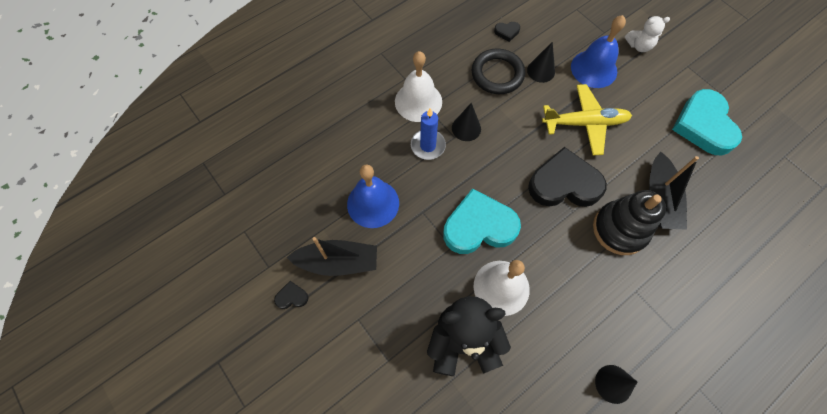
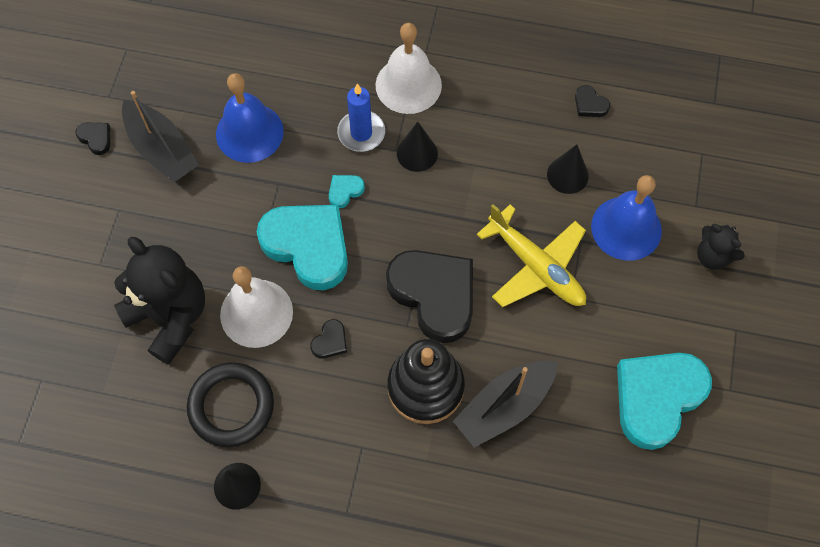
camera: 50 degrees right, 0 degrees up
(459, 181) = (345, 191): none -> turquoise heart
(497, 74) = (519, 134): black ring -> black ring (231, 406)
(552, 259) = (330, 341): none -> black heart
(639, 46) = (713, 256): white teddy bear -> black teddy bear

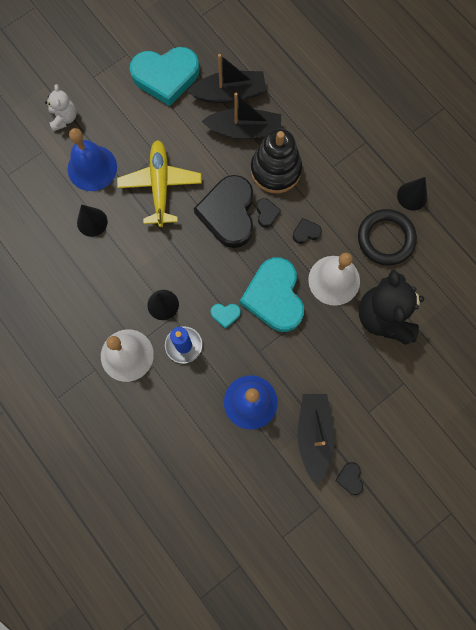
camera: 140 degrees left, 10 degrees up
(564, 439) = (229, 93): none -> black boat
(590, 104) = (35, 253): black heart -> black heart (266, 213)
(713, 256) = (64, 118): black teddy bear -> white teddy bear

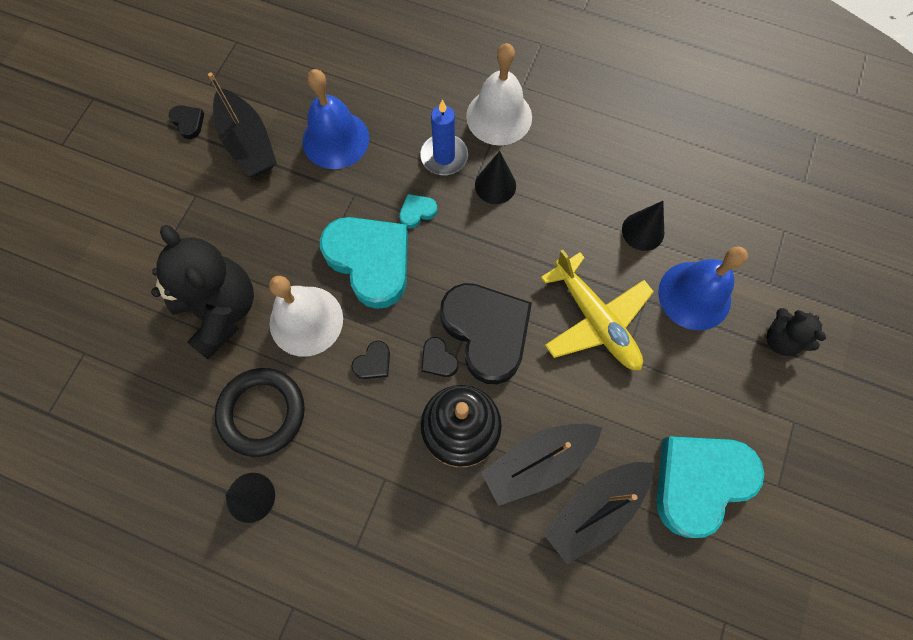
camera: 150 degrees right, 5 degrees down
(64, 118) = (780, 339): white teddy bear -> black teddy bear

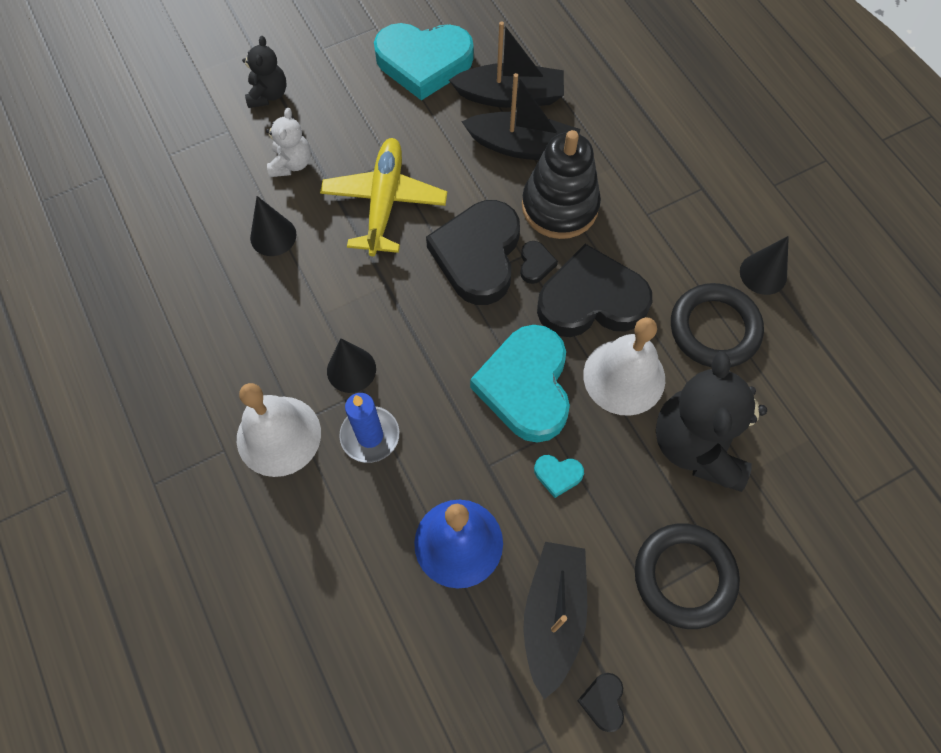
camera: 140 degrees left, 5 degrees down
(179, 220) = (684, 576): none -> black ring
(373, 362) = (591, 300): black heart -> black heart, size x2.47
(417, 212) = (444, 400): turquoise heart -> turquoise heart (557, 475)
(694, 295) = (291, 164): blue bell -> white teddy bear

